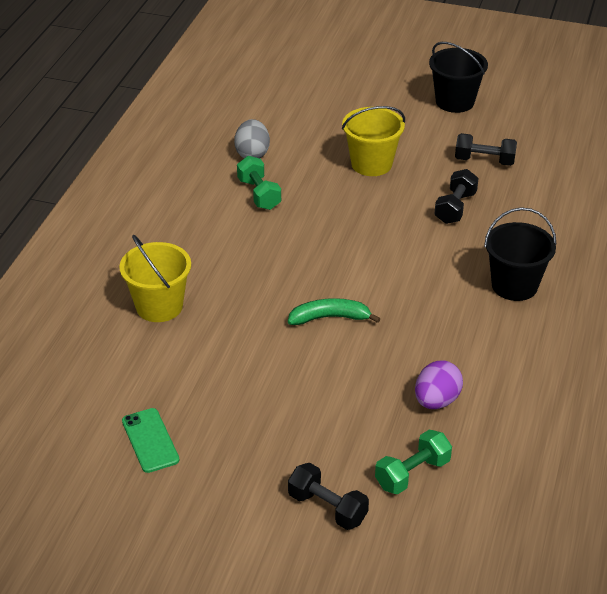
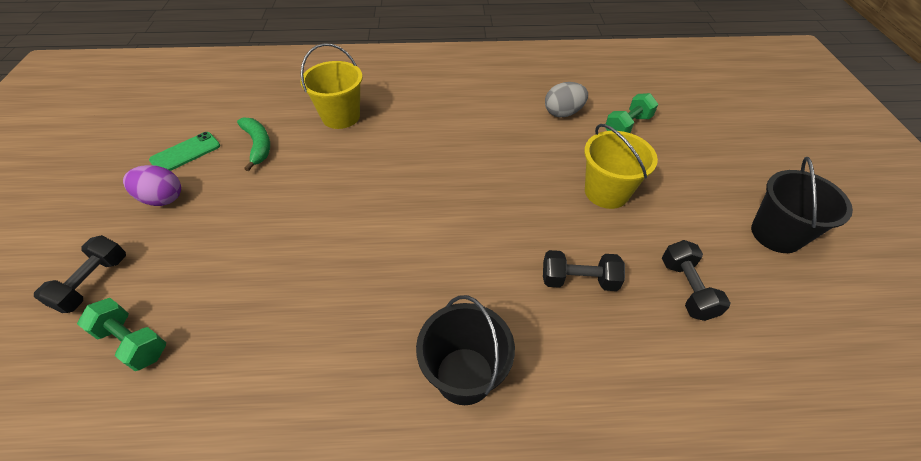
camera: 70 degrees right, 10 degrees up
(259, 194) = (509, 131): green dumbbell -> green dumbbell (627, 126)
(329, 318) = (355, 219): green banana -> green banana (258, 145)
(436, 401) = (245, 338): purple egg -> purple egg (162, 198)

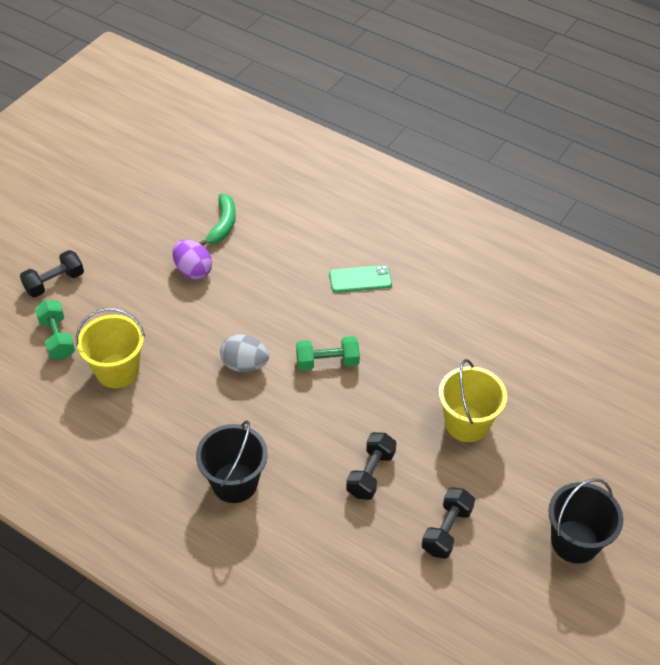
camera: 35 degrees right, 0 degrees up
(162, 198) = (128, 238): purple egg -> purple egg (193, 270)
(185, 153) = (166, 204): green phone -> green phone (360, 279)
(341, 116) = (306, 230): yellow bucket -> yellow bucket (117, 371)
(563, 113) = (507, 331): grey egg -> grey egg (244, 365)
(578, 280) = (370, 474): black dumbbell -> black dumbbell turned 75 degrees clockwise
(627, 126) = (556, 376): green dumbbell -> green dumbbell (327, 362)

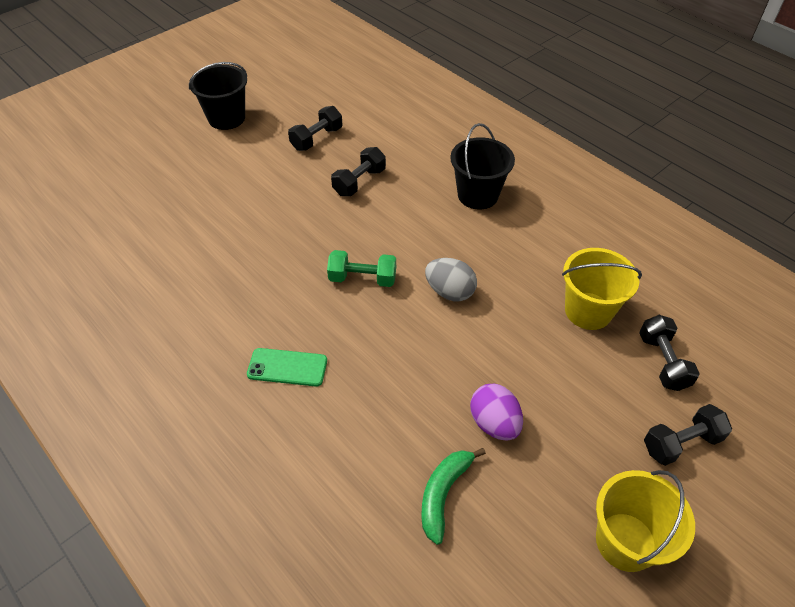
camera: 165 degrees left, 0 degrees up
(57, 338) = (663, 362): green dumbbell -> black dumbbell
(466, 423) = (257, 203): yellow bucket -> yellow bucket (625, 541)

